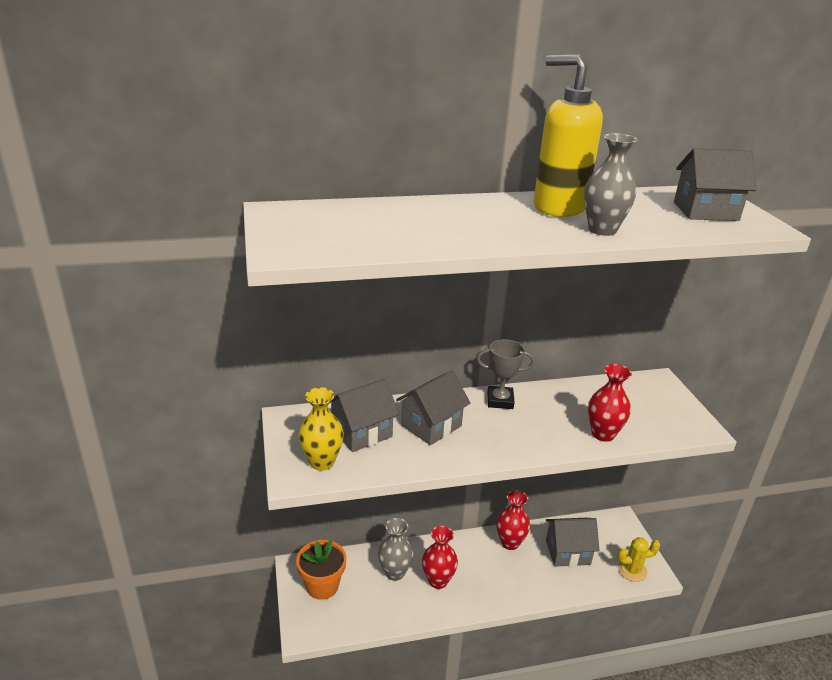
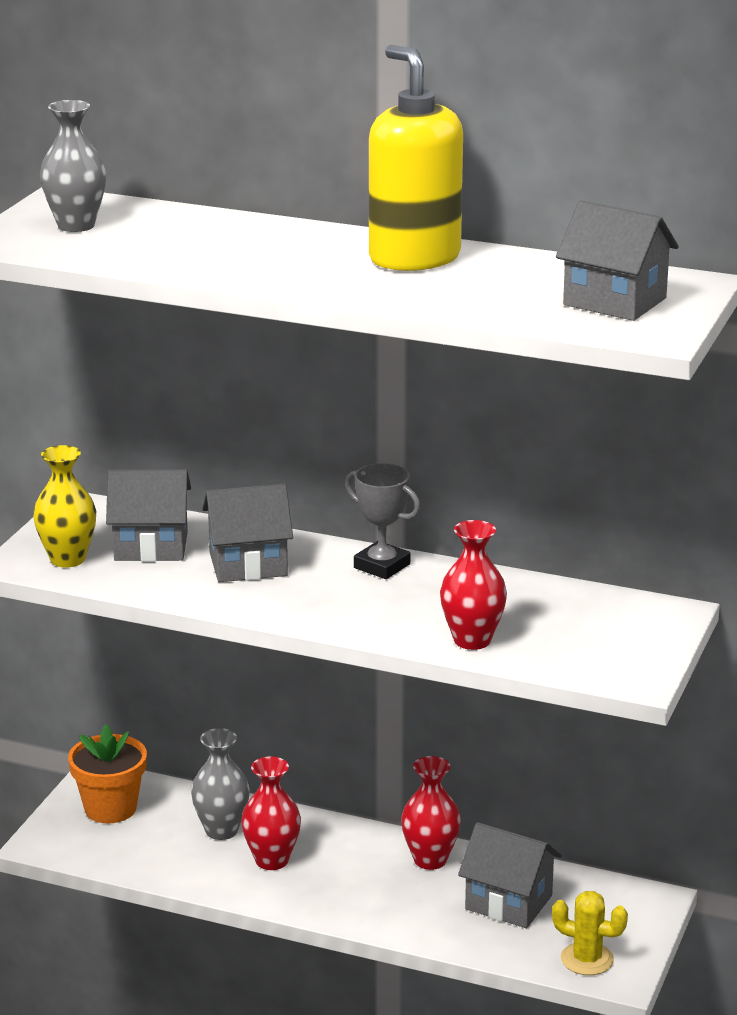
camera: 35 degrees right, 5 degrees down
(602, 230) = (410, 292): grey vase -> grey vase (76, 225)

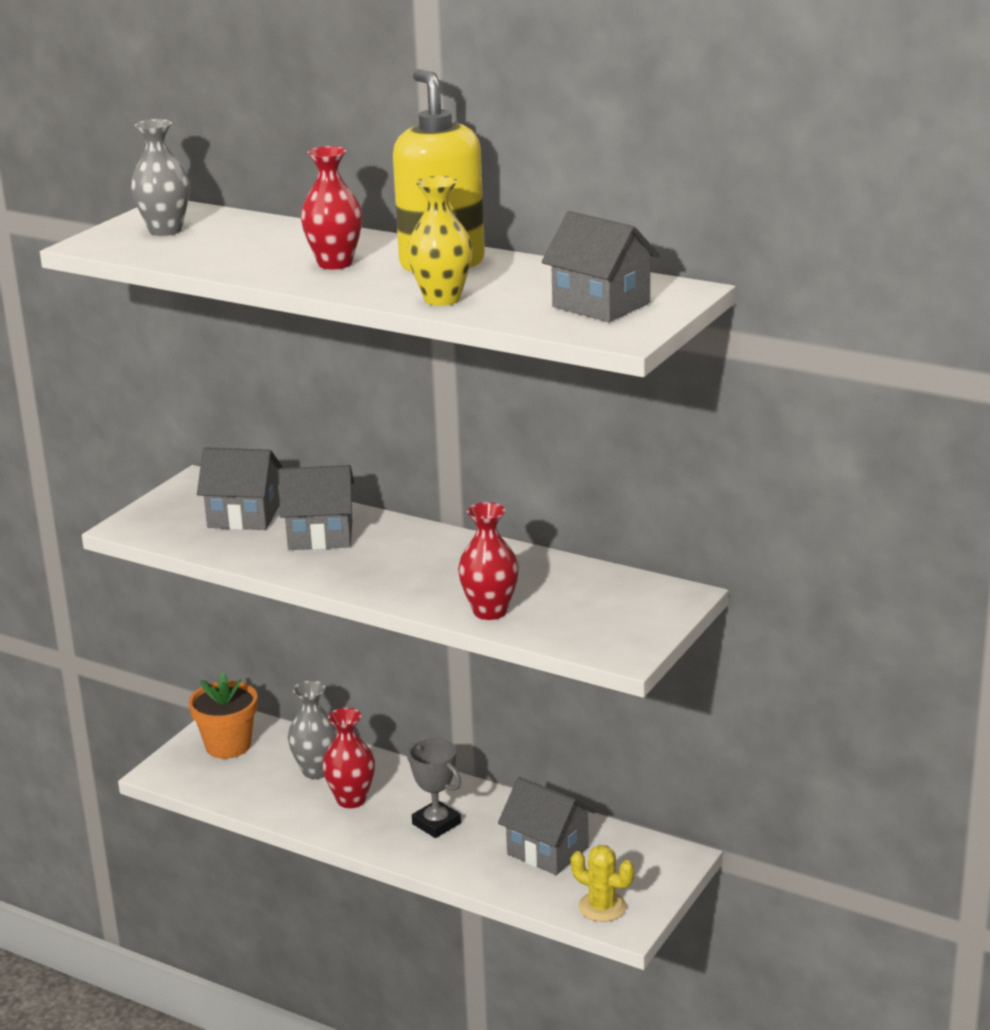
camera: 10 degrees right, 0 degrees up
(67, 559) = (168, 524): yellow vase -> yellow vase (442, 299)
(382, 566) = (436, 542): grey trophy -> grey trophy (436, 824)
(430, 860) = (490, 808): red vase -> red vase (335, 263)

